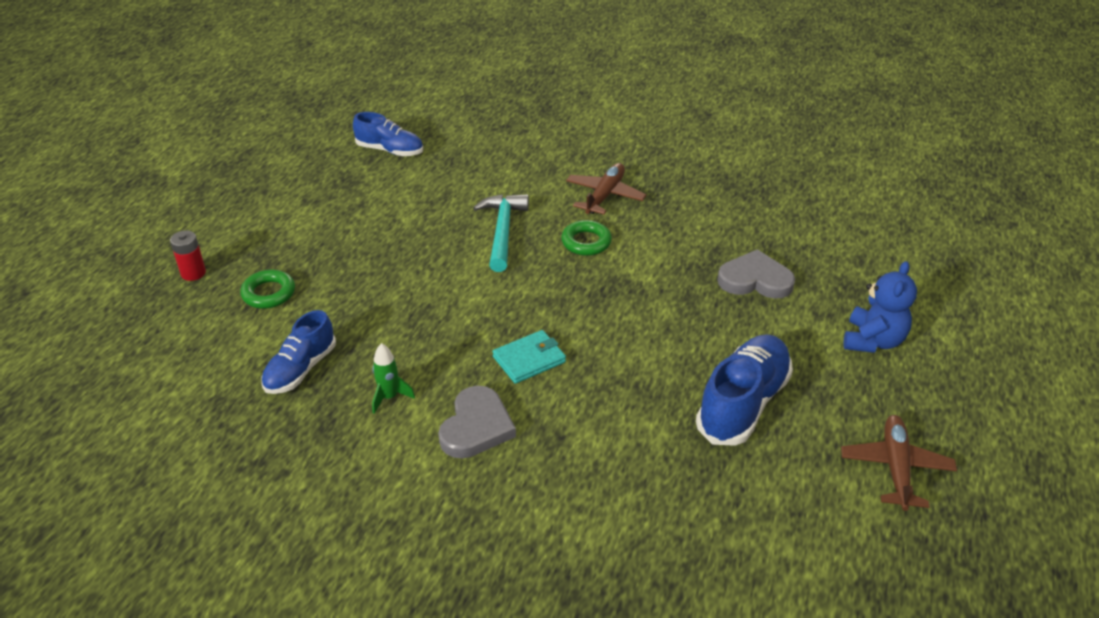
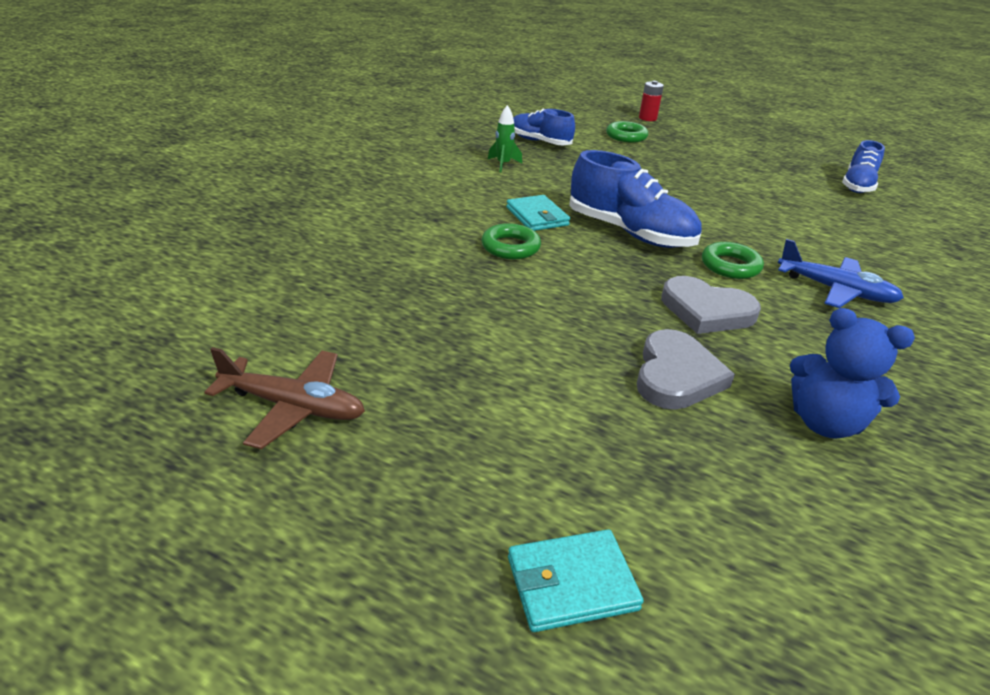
camera: 95 degrees right, 5 degrees down
(476, 427) = (460, 189): grey heart -> grey heart (706, 311)
(502, 231) = (736, 224): turquoise hammer -> none
(603, 373) = (510, 247): none -> green ring
(605, 195) = (835, 290): brown plane -> blue plane
(743, 403) = (444, 317): blue shoe -> blue shoe (630, 232)
(873, 341) = (536, 460): blue teddy bear -> blue teddy bear (824, 423)
(949, 324) = (571, 583): none -> turquoise wallet

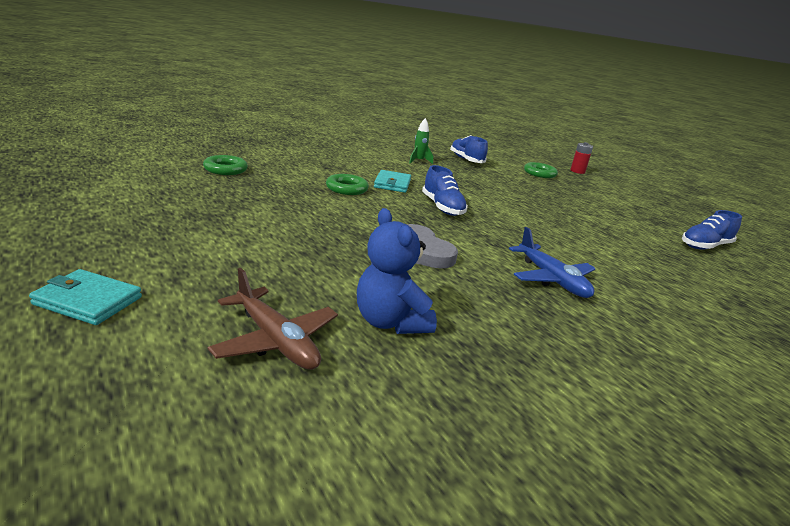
camera: 30 degrees right, 10 degrees down
(293, 407) = (106, 197): brown plane -> brown plane (275, 341)
(630, 232) = (442, 207): blue shoe -> blue shoe, size x0.65
(676, 375) = (332, 265): grey heart -> none
(730, 266) = (486, 242): green ring -> green ring (225, 169)

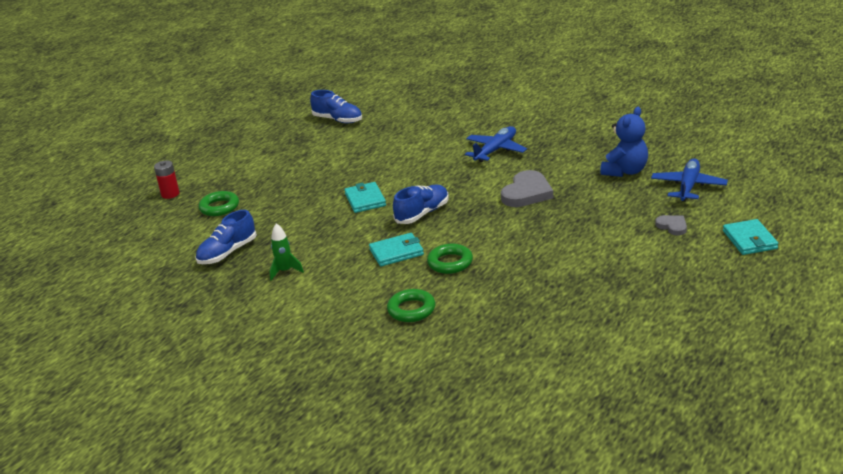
camera: 110 degrees left, 5 degrees up
(216, 278) = (672, 226): none -> grey heart
(225, 169) = (507, 334): green ring -> green ring (411, 310)
(275, 341) = (688, 186): brown plane -> blue plane
(497, 202) = (365, 200): none -> turquoise wallet

